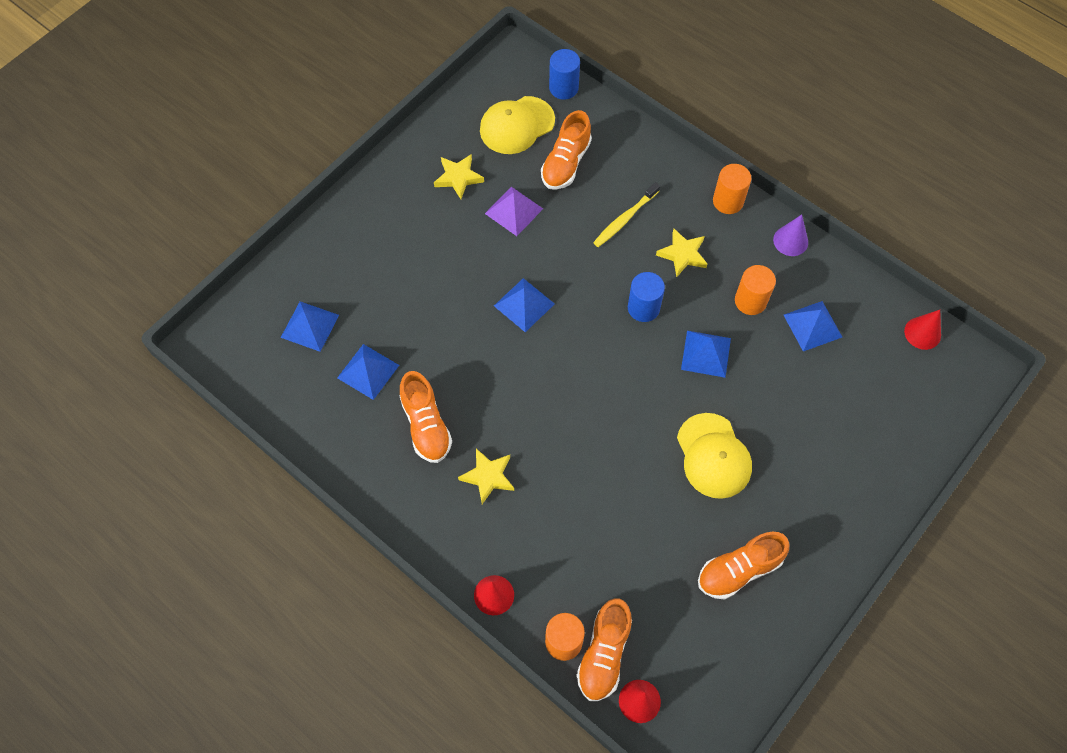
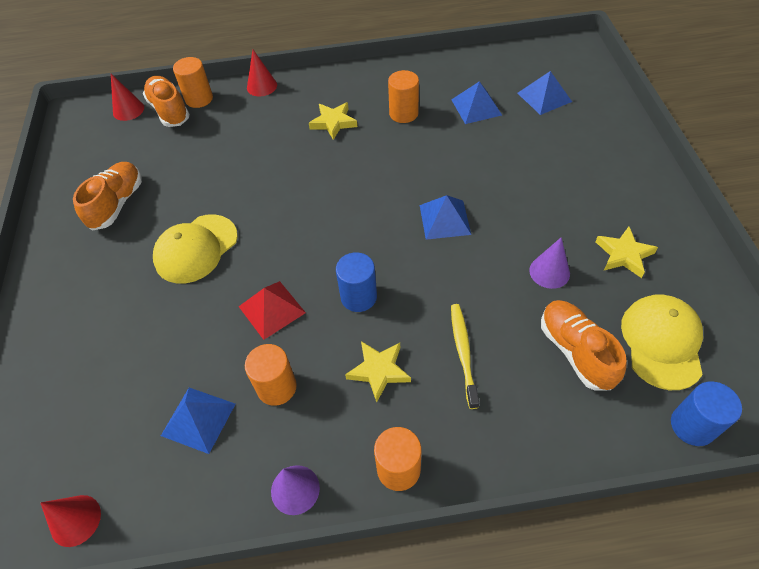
camera: 135 degrees right, 10 degrees down
(426, 425) = (403, 113): orange shoe -> orange cylinder
(514, 211) = (549, 272): purple pyramid -> purple cone
(706, 353) = (271, 309): blue pyramid -> red pyramid
(713, 456) = (196, 249): yellow cap -> yellow cap turned 75 degrees counterclockwise

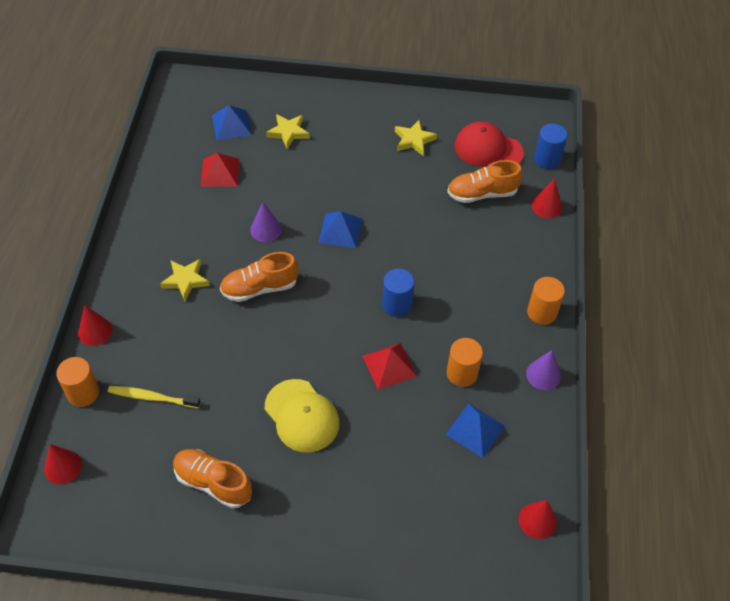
camera: 80 degrees left, 0 degrees up
(169, 111) = (88, 424): orange shoe -> orange shoe (259, 288)
(379, 371) = (466, 306): yellow star -> yellow star (288, 132)
(403, 113) = (201, 225): orange cylinder -> none
(463, 353) = (466, 254): yellow toothbrush -> yellow toothbrush (152, 397)
(476, 107) = (220, 172): blue pyramid -> red pyramid
(549, 272) = (414, 184): purple cone -> purple cone (266, 229)
(597, 442) = (546, 206): none -> red cone
(662, 342) = (488, 149): yellow cap -> red cap

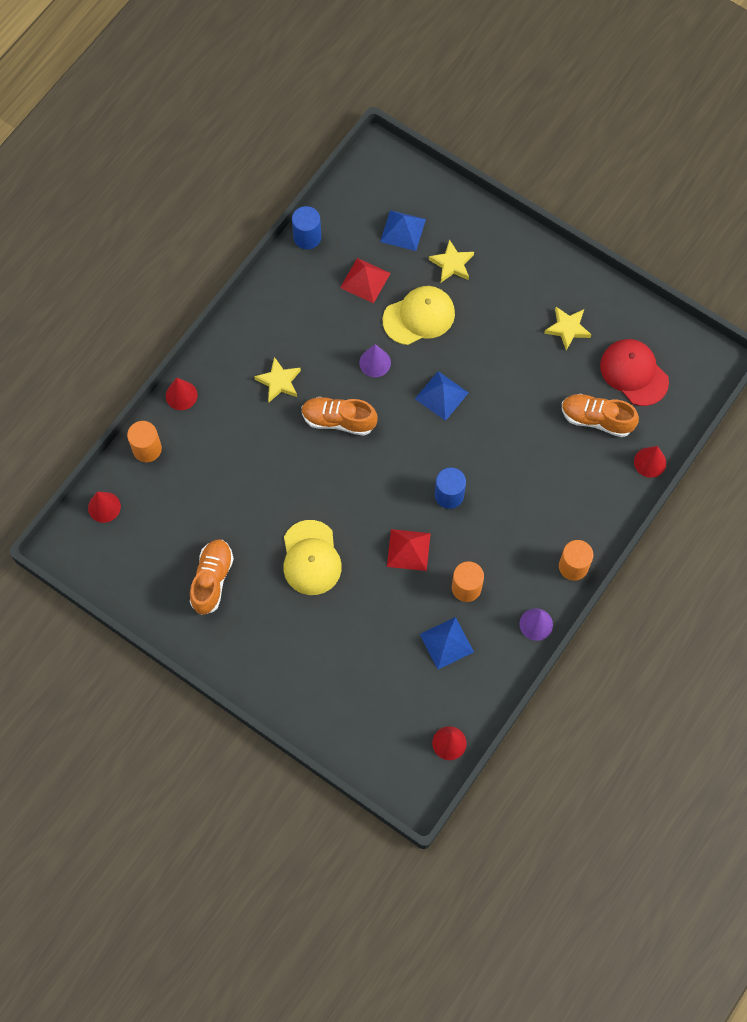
camera: 30 degrees right, 15 degrees up
(152, 397) = (199, 481): yellow toothbrush -> none
(213, 483) = (212, 580): orange shoe -> orange shoe turned 45 degrees clockwise
(283, 180) = (419, 316): none -> yellow cap
(547, 159) = (685, 411): blue cylinder -> blue cylinder (307, 237)

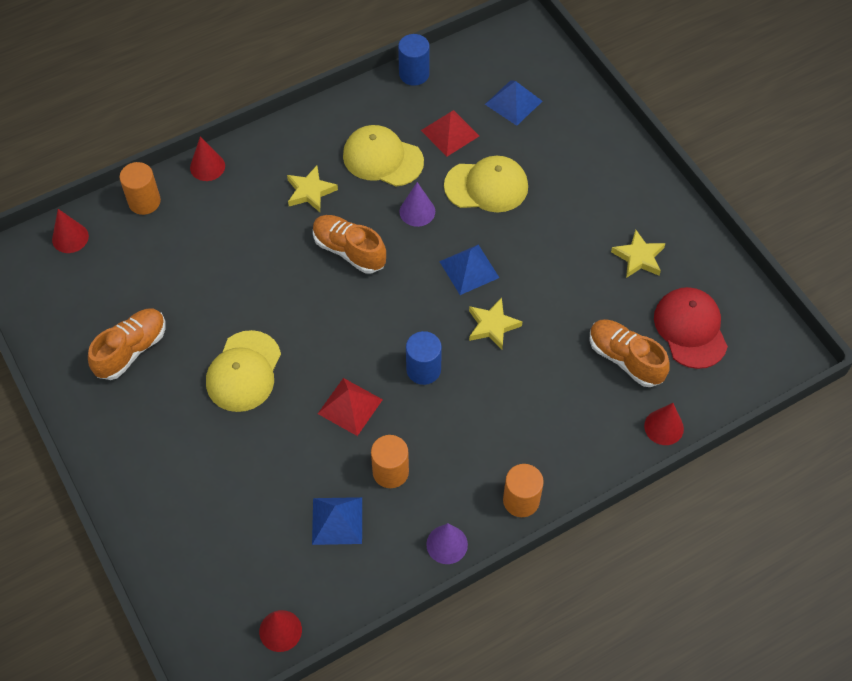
camera: 25 degrees right, 10 degrees down
(322, 327) = (382, 158): none -> yellow cap
(452, 264) = (547, 151): yellow star -> yellow star (492, 326)

